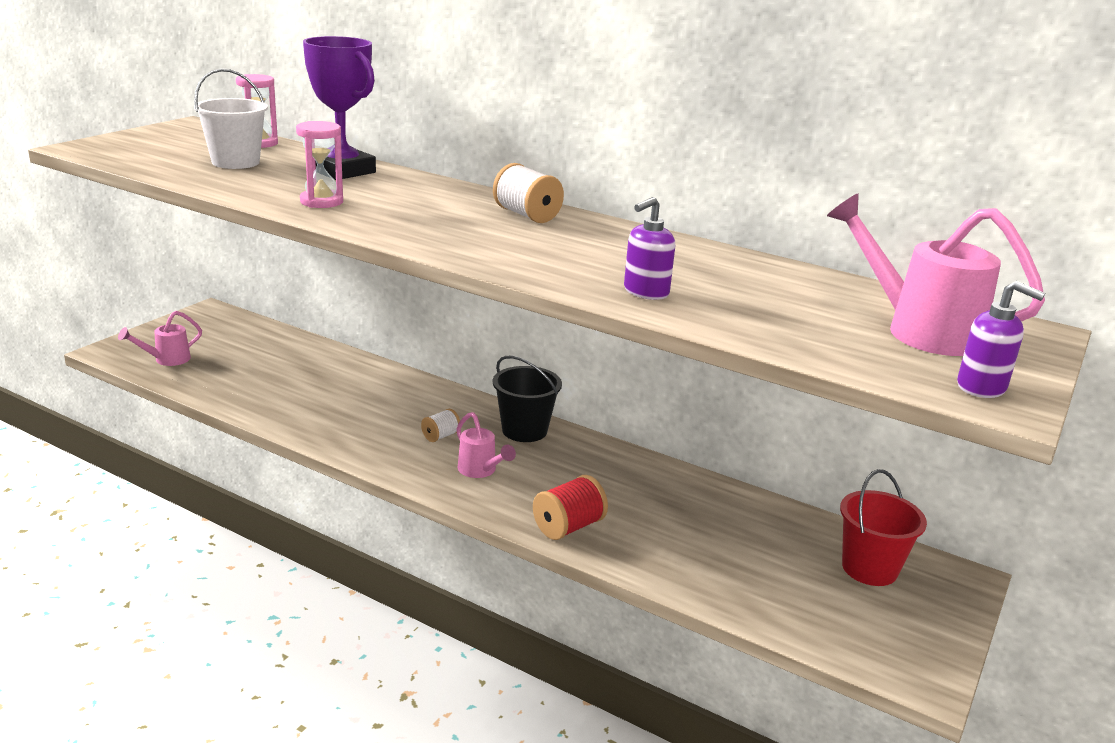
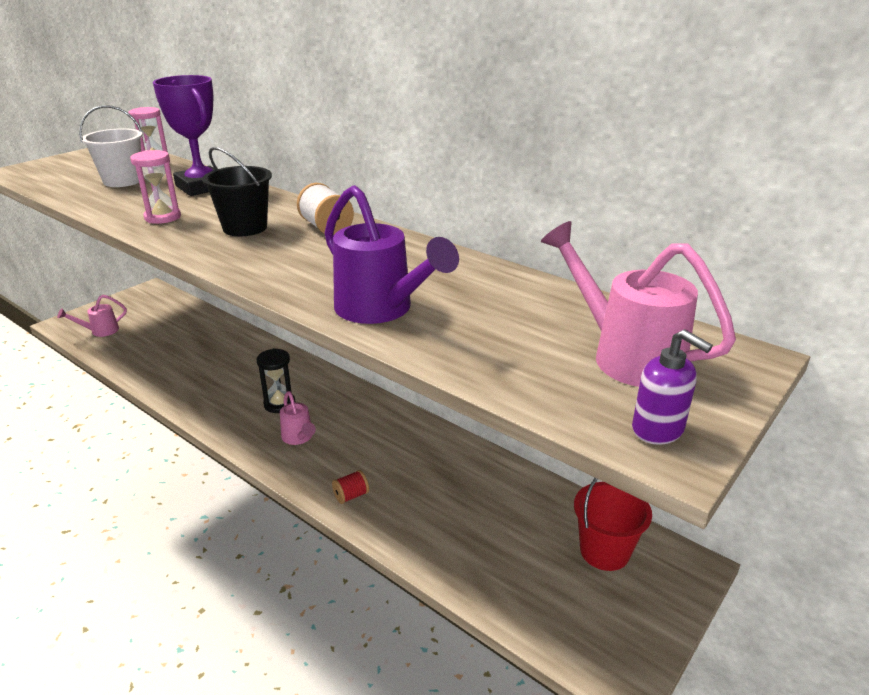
camera: 10 degrees right, 5 degrees up
(440, 436) = (279, 404): white spool -> black hourglass
(524, 430) = (349, 400): black bucket -> black bucket (245, 228)
(568, 527) = (351, 496): red spool -> red spool, size x0.60
(645, 292) = (381, 310): purple soap dispenser -> purple watering can

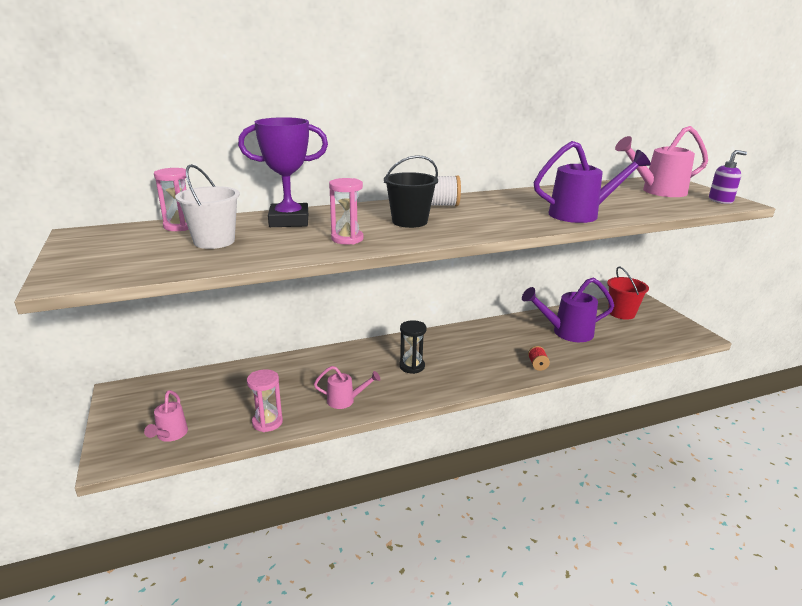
camera: 60 degrees left, 5 degrees down
(135, 363) = (267, 422): none -> pink hourglass
(299, 438) = (461, 368): pink watering can -> pink watering can (345, 400)
(470, 502) = (566, 332): none -> purple watering can

